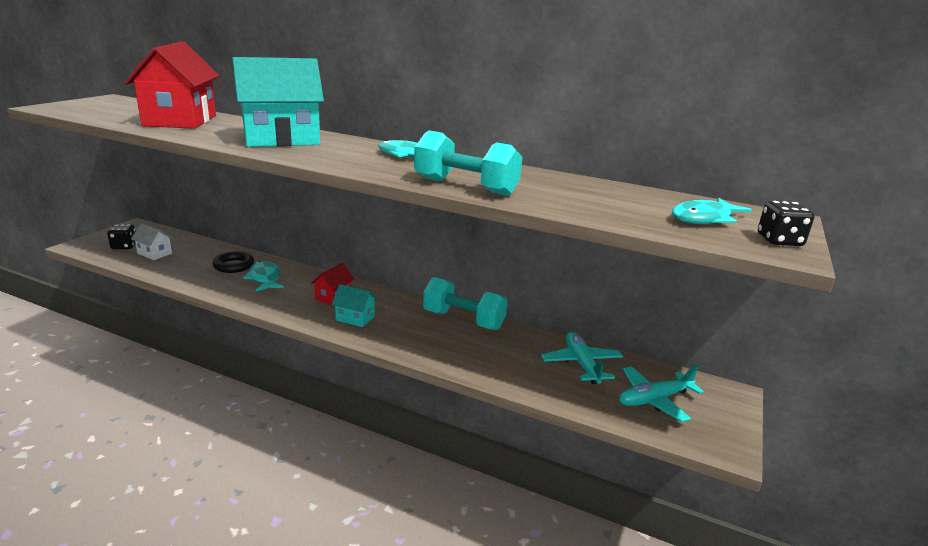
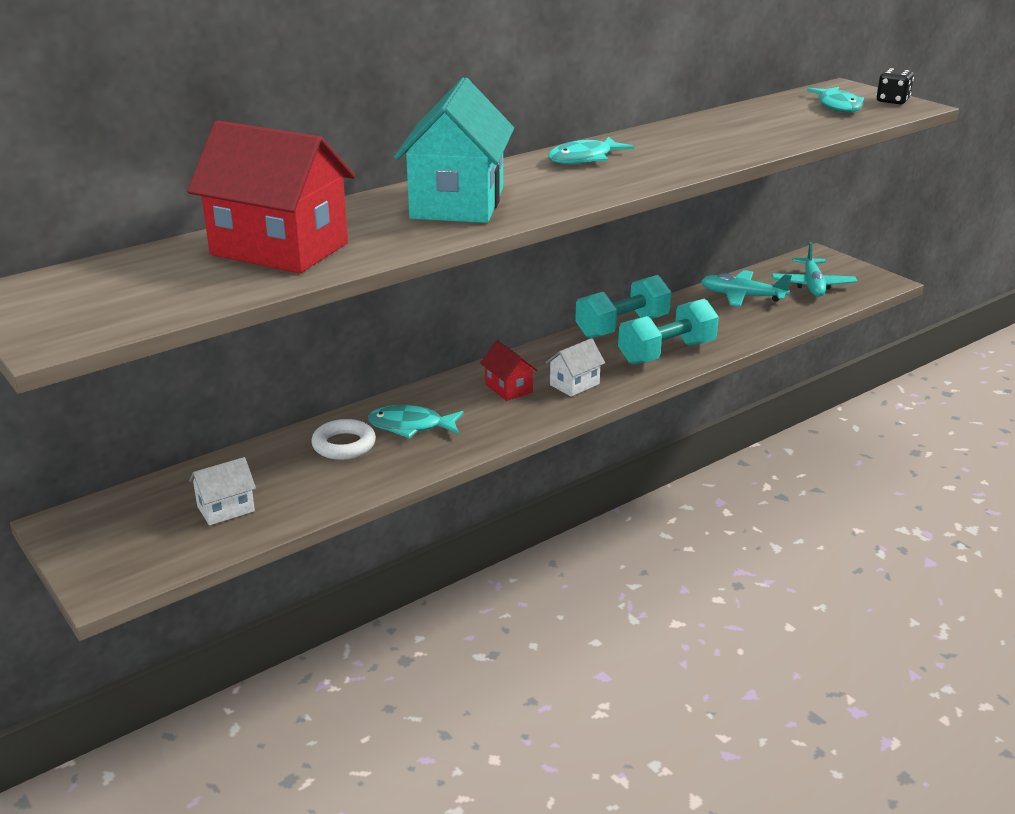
camera: 60 degrees left, 5 degrees up
(124, 246) = (160, 537): black dice -> none
(234, 266) = (344, 445): black ring -> white ring
(355, 318) = (574, 384): turquoise house -> white house
(465, 187) = (717, 156): turquoise dumbbell -> turquoise dumbbell (666, 353)

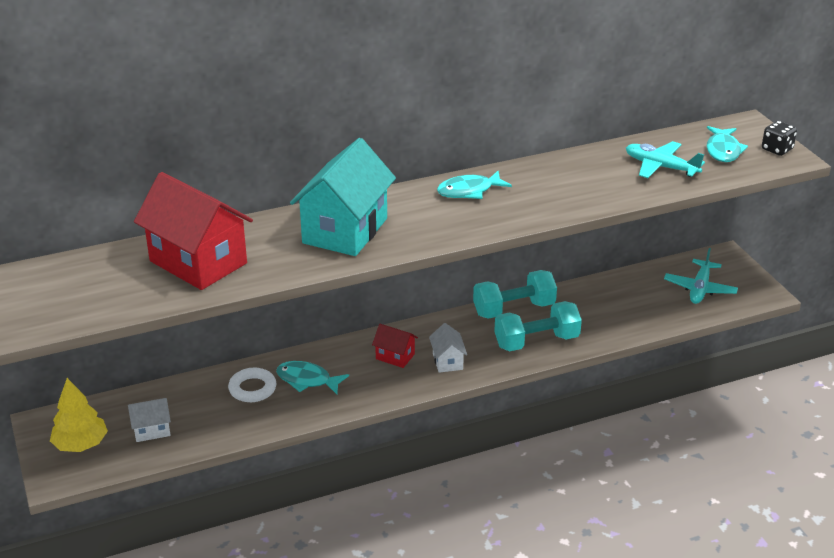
camera: 15 degrees right, 5 degrees up
(129, 540) = (81, 444): none -> yellow tree
(508, 388) = (395, 356): red house -> red house turned 45 degrees counterclockwise
(574, 384) = (447, 361): white house -> white house turned 75 degrees counterclockwise
(742, 296) = (632, 291): turquoise plane -> turquoise plane (660, 167)

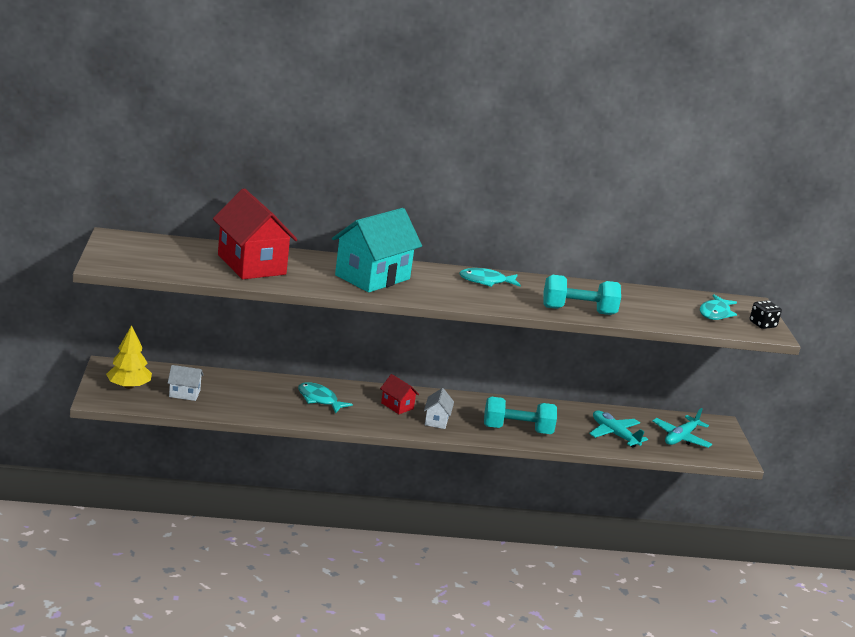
camera: 15 degrees right, 10 degrees down
(252, 389) = (275, 392): white ring -> none
(514, 309) = (513, 405): turquoise dumbbell -> turquoise dumbbell (578, 311)
(660, 167) = (653, 309): turquoise plane -> turquoise plane (614, 434)

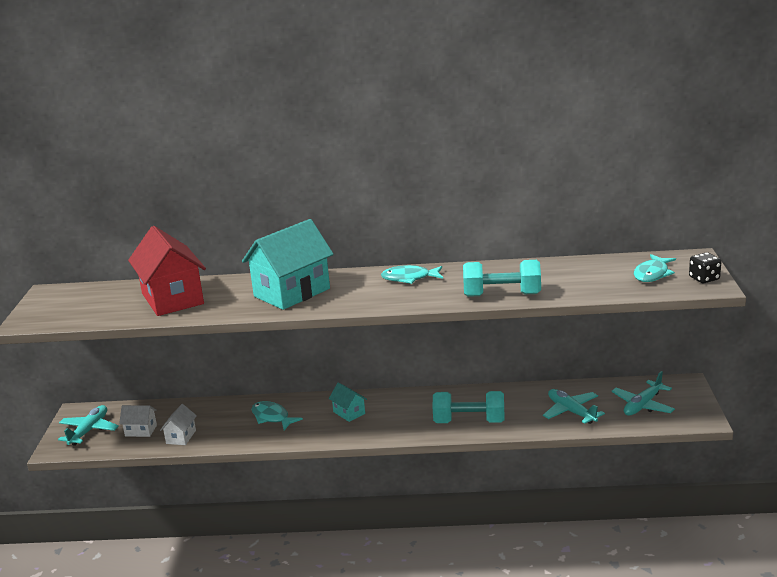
camera: 10 degrees right, 0 degrees up
(129, 386) = (89, 430): yellow tree -> turquoise plane
(397, 406) = (349, 413): red house -> turquoise house
(436, 420) = (386, 423): white house -> white house (181, 437)

